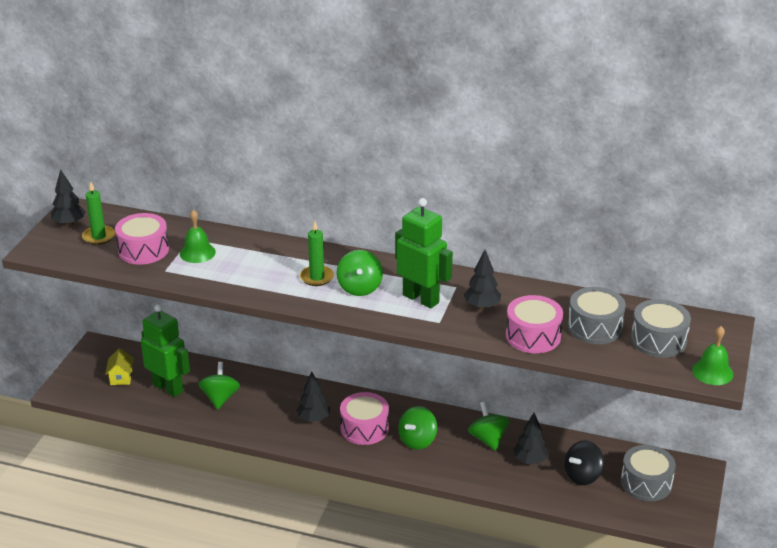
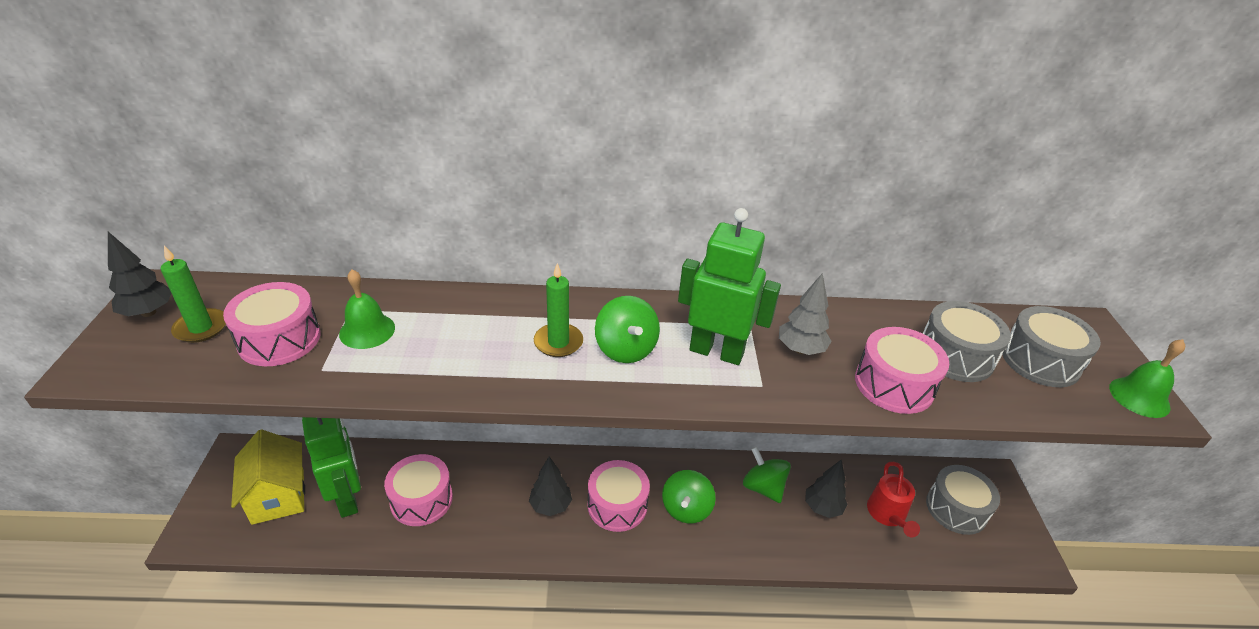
camera: 20 degrees left, 5 degrees up
(121, 377) = (278, 496): yellow house -> yellow house, size x1.83
(168, 388) = (347, 498): green robot -> green robot turned 45 degrees clockwise
(220, 398) = (421, 499): green spinning top -> pink drum
(482, 306) = (800, 349): black tree -> grey tree
(582, 476) = (888, 515): black spinning top -> red watering can

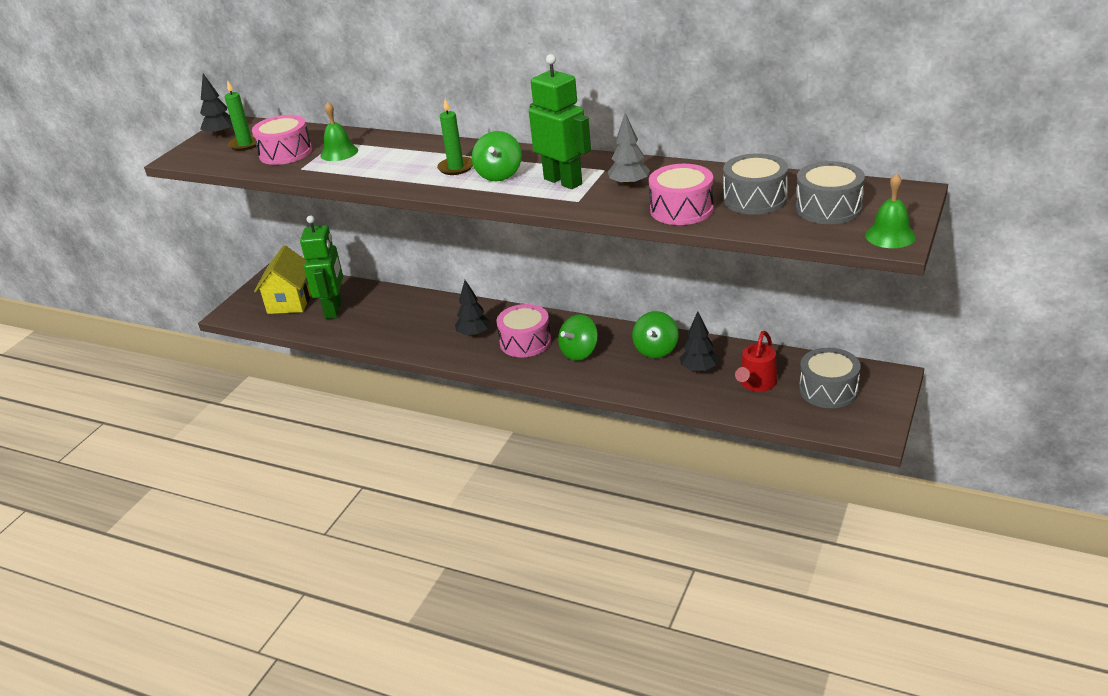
camera: 30 degrees right, 5 degrees down
(421, 499) = (383, 317): pink drum -> none
(763, 487) = (656, 350): green spinning top -> green spinning top turned 150 degrees counterclockwise

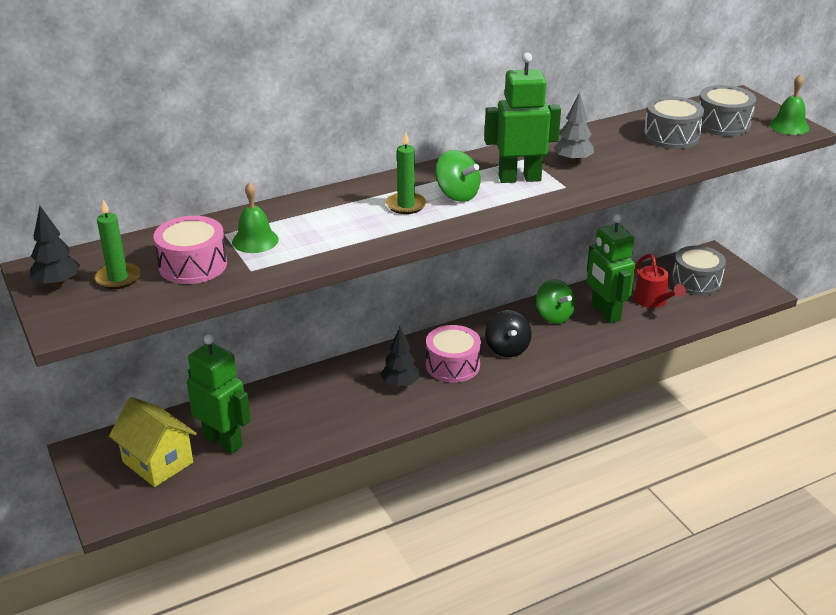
camera: 55 degrees left, 0 degrees up
(579, 352) = (507, 349): green spinning top -> black spinning top
(681, 209) = (646, 162): pink drum -> none
(699, 370) = (605, 313): black tree -> green robot

